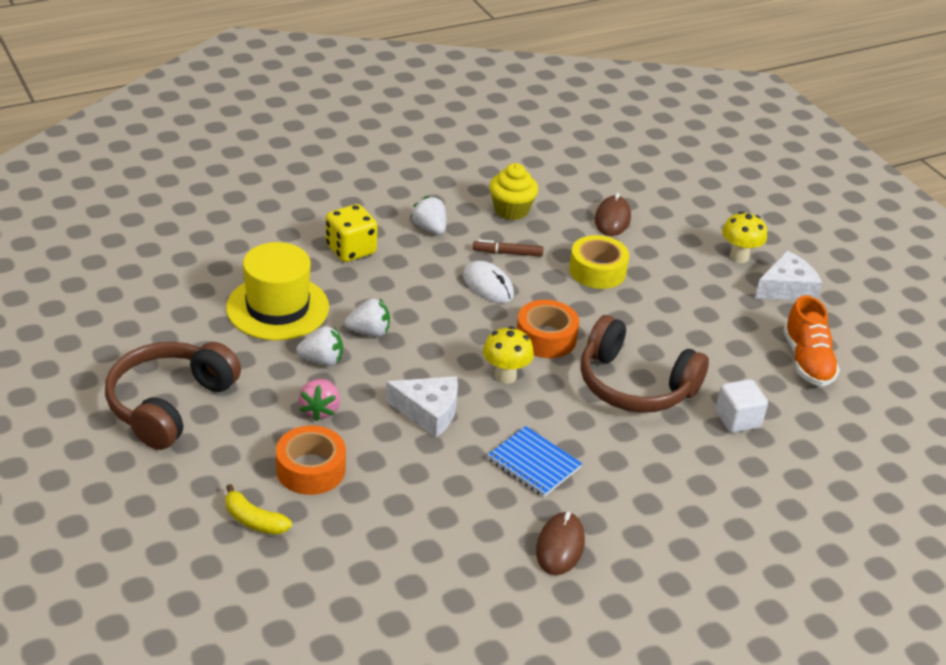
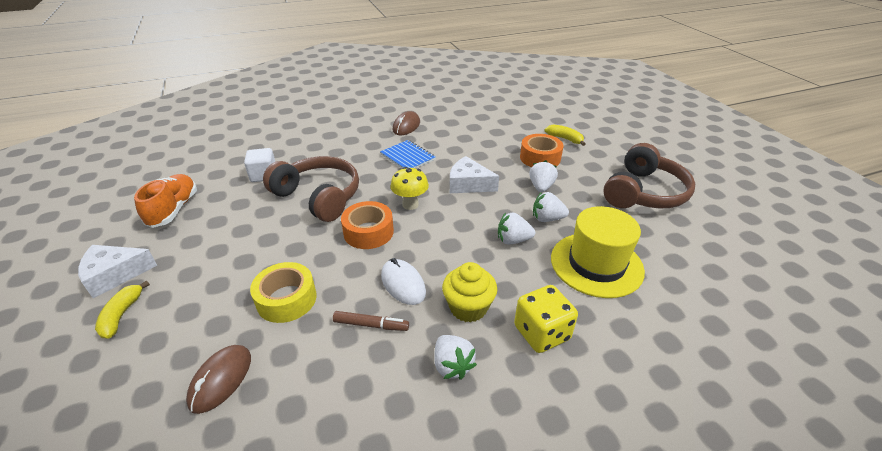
camera: 170 degrees left, 0 degrees up
(320, 410) = (541, 187): pink strawberry -> white strawberry
(511, 210) = (343, 399): yellow cupcake -> yellow cupcake (468, 307)
(739, 257) = (122, 315): yellow mushroom -> yellow banana

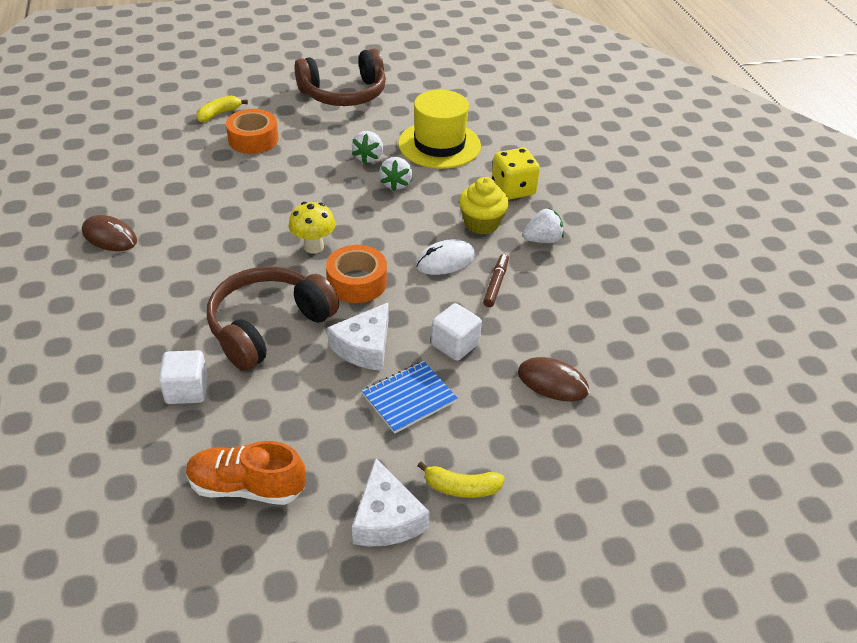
camera: 85 degrees left, 5 degrees up
(286, 299) = (455, 344): yellow tape -> white cube
(408, 157) = (202, 241): blue notebook -> blue notebook (409, 398)
(468, 184) = (287, 198): white cheese -> white cheese (364, 347)
(541, 187) = (312, 150): white strawberry -> none
(643, 192) = (344, 94): brown headphones -> brown headphones turned 120 degrees clockwise

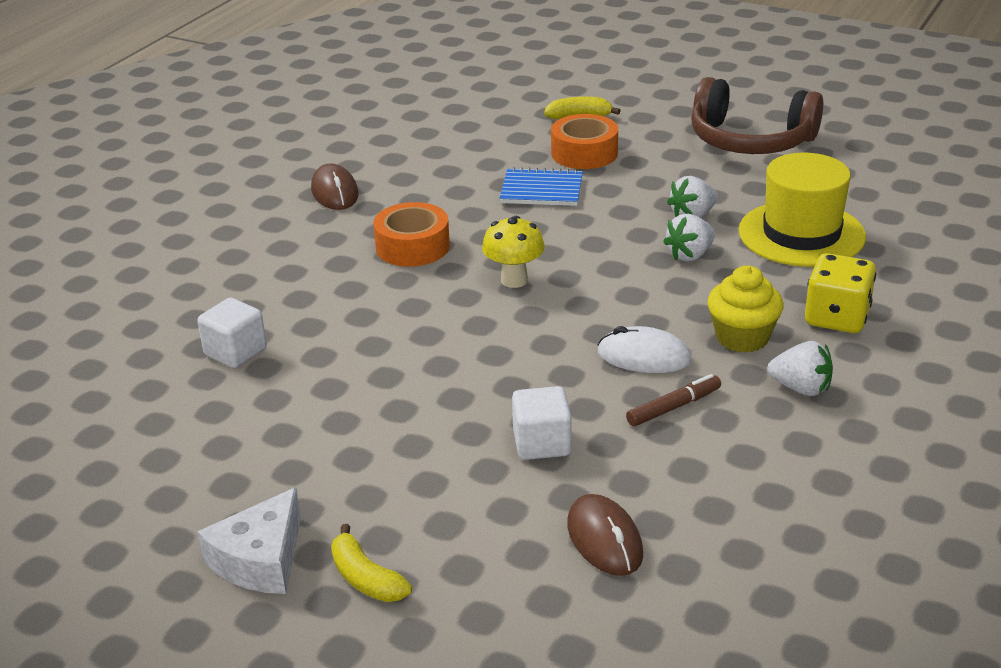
camera: 45 degrees right, 10 degrees down
(247, 487) = (181, 459): orange shoe -> none
(269, 327) = (375, 333): brown headphones -> none
(357, 282) = (515, 333): orange tape -> orange tape (412, 247)
(364, 347) = (442, 397): white cheese -> none
(409, 398) = (424, 468): blue notebook -> blue notebook (541, 190)

